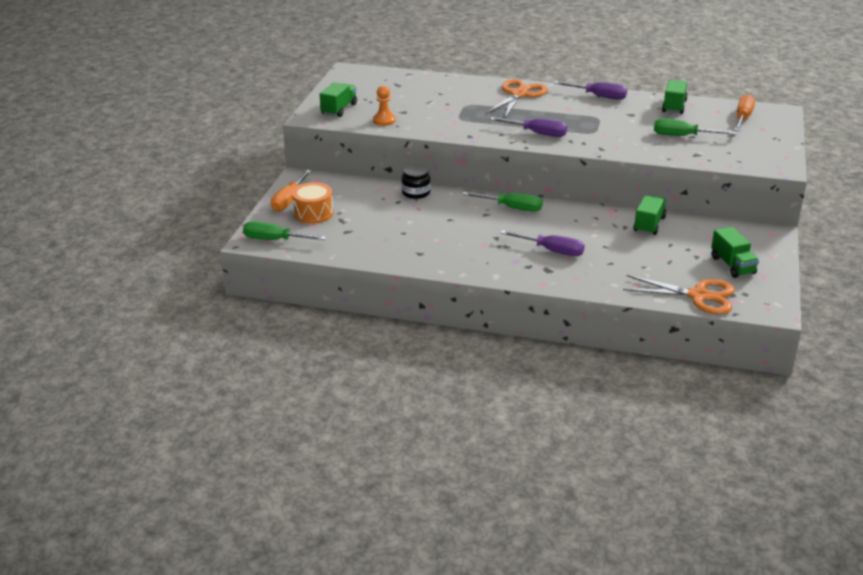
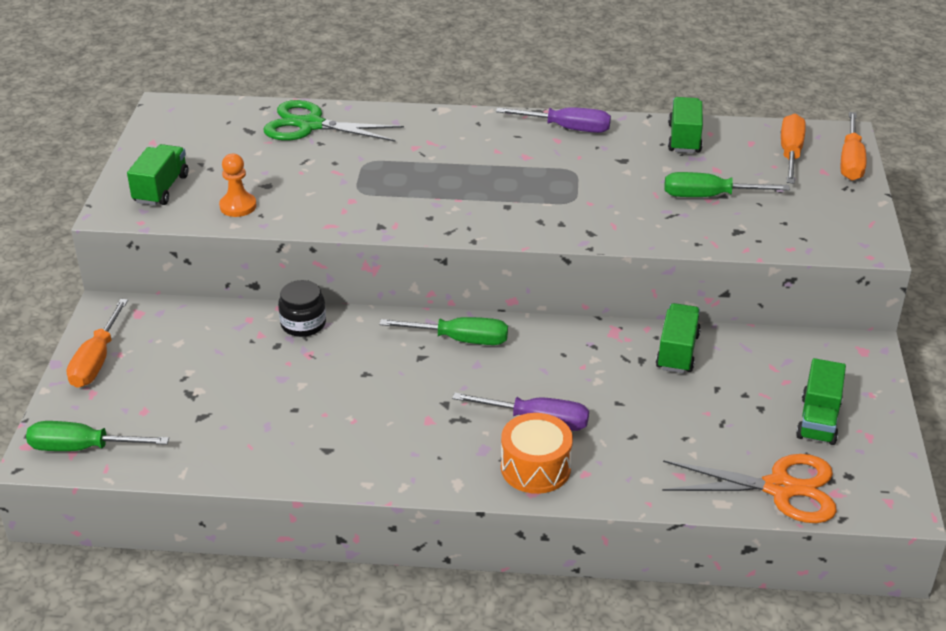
camera: 10 degrees left, 5 degrees up
(313, 213) = (140, 384): orange drum -> orange drum (535, 468)
(436, 84) = (310, 125): none -> green scissors
(519, 94) = (444, 135): orange scissors -> none
(538, 133) = (487, 211): purple screwdriver -> none
(732, 265) = (818, 420): green truck -> green truck turned 45 degrees clockwise
(782, 125) = (851, 162): none -> orange screwdriver

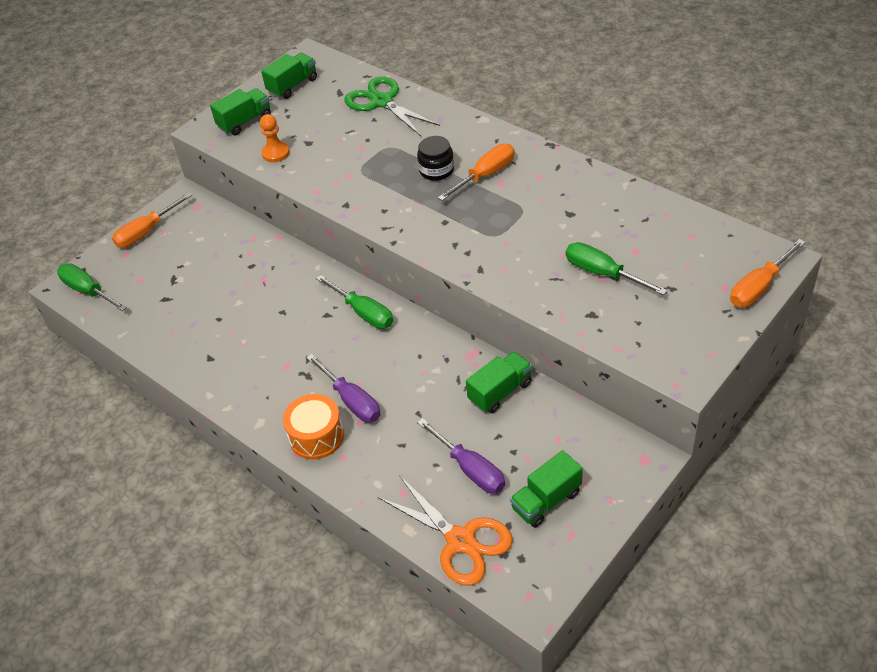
camera: 40 degrees right, 10 degrees up
(303, 324) = (280, 256): black jar -> black jar (436, 170)
(568, 128) = (557, 169): purple screwdriver -> purple screwdriver (471, 469)
(684, 139) = (639, 212): green truck -> green truck (293, 86)
(790, 153) = (714, 258): orange screwdriver -> orange screwdriver (486, 175)

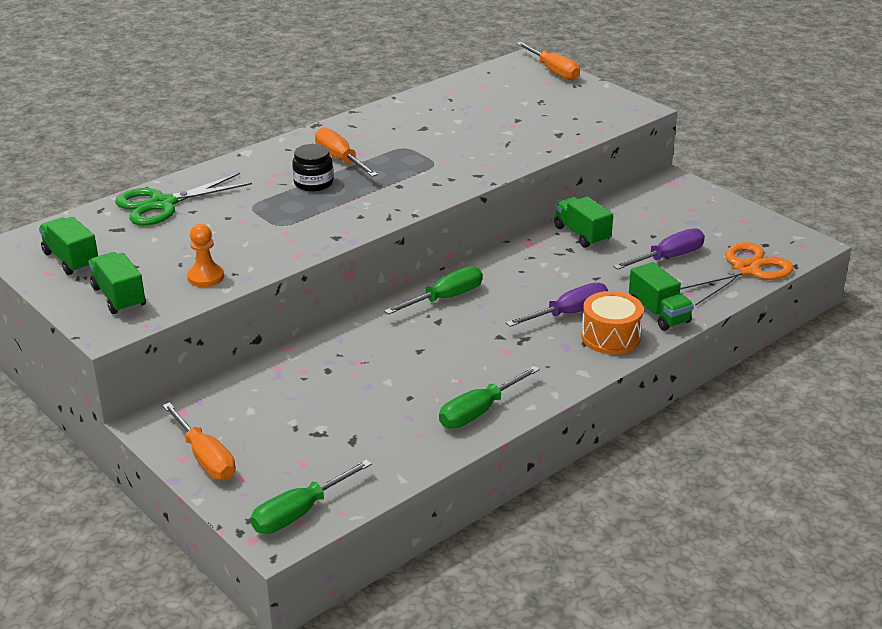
camera: 85 degrees left, 15 degrees down
(546, 500) = (708, 227): green truck -> green truck (659, 313)
(602, 273) = (509, 124): green screwdriver -> green screwdriver (478, 412)

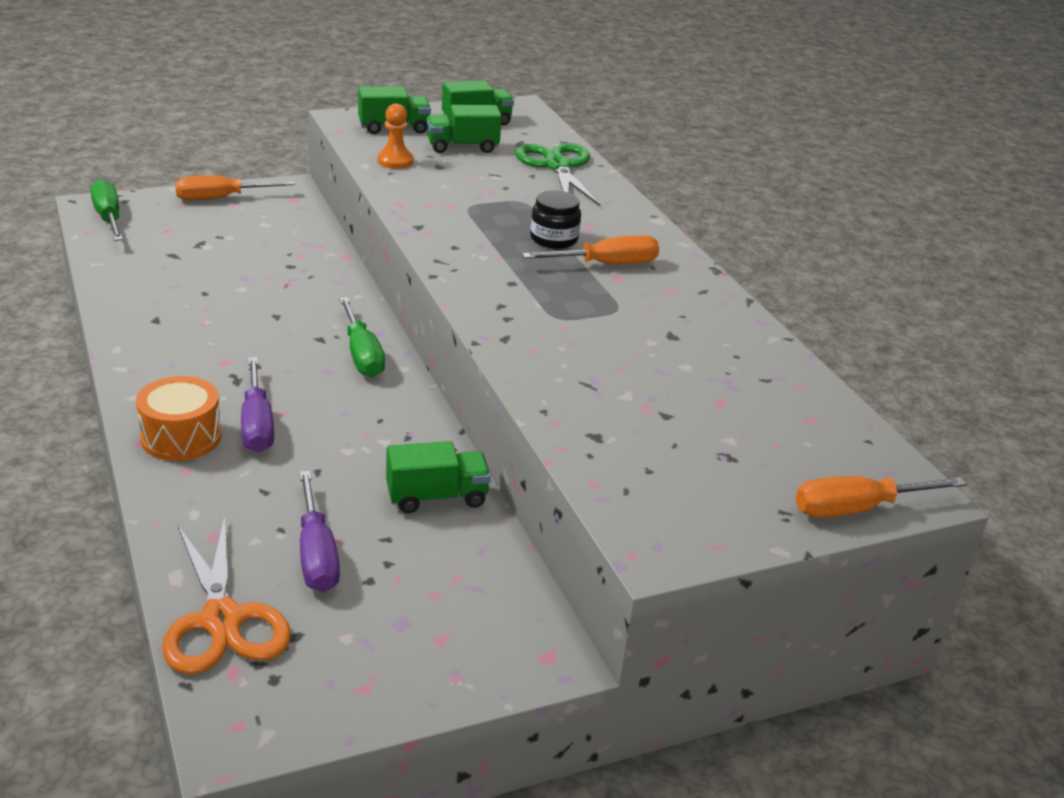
camera: 105 degrees right, 0 degrees up
(478, 412) = (142, 319): green screwdriver -> none
(659, 313) = (192, 491): green truck -> green truck (462, 147)

